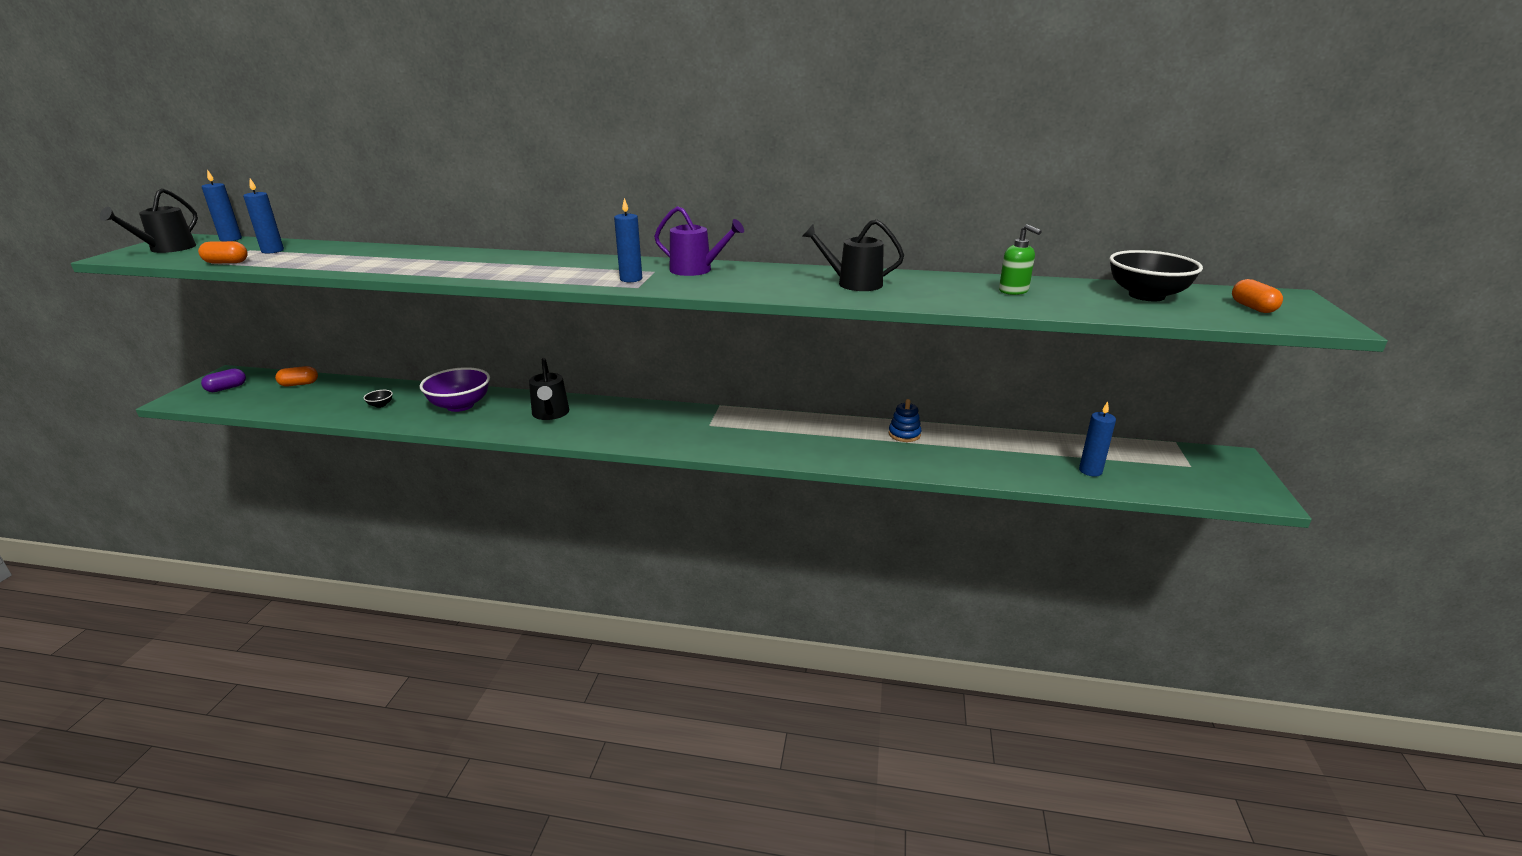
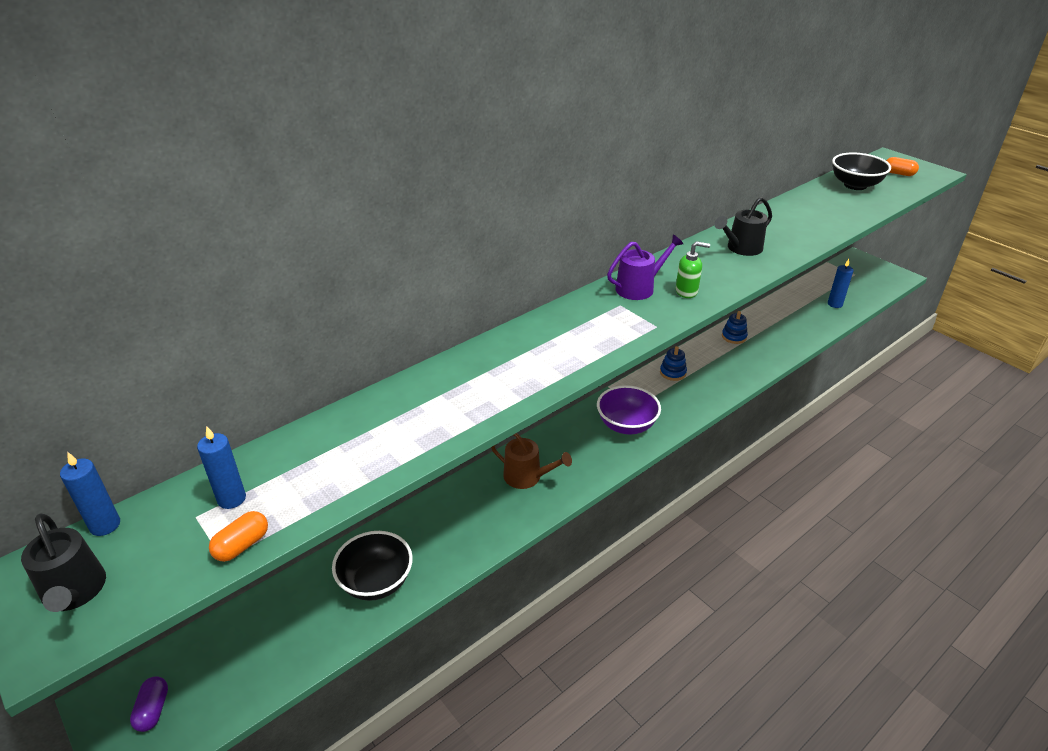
camera: 50 degrees left, 10 degrees up
(299, 384) = (230, 636): orange capsule -> none
(380, 405) = (376, 582): black bowl -> black bowl, size x2.46
(460, 405) = (444, 526): purple bowl -> purple bowl (626, 425)
(550, 414) = (527, 477): black watering can -> brown watering can
(631, 279) = (631, 322): blue candle -> none
(787, 424) = (672, 372): none -> blue stacking toy
(1014, 291) = (810, 212): green soap dispenser -> green soap dispenser (686, 292)

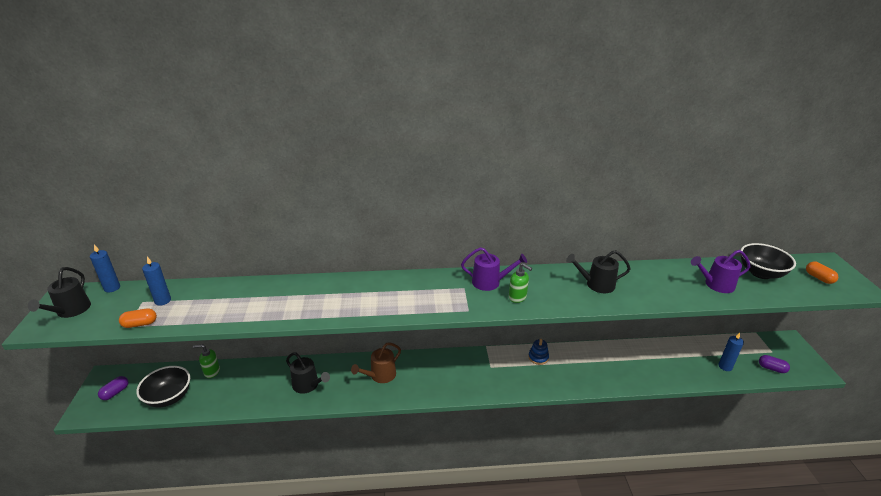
camera: 35 degrees right, 5 degrees down
(287, 594) = (212, 372): none -> green soap dispenser
(376, 582) = (251, 389): black bowl -> black bowl (169, 397)
(449, 535) = (308, 385): none -> black watering can
(527, 477) = (380, 375): brown watering can -> brown watering can turned 75 degrees clockwise
(626, 425) = (470, 375): purple bowl -> none
(734, 336) = (611, 354): blue stacking toy -> none
(836, 209) = (716, 285): none -> purple watering can
(868, 289) = (771, 368): none -> purple capsule

